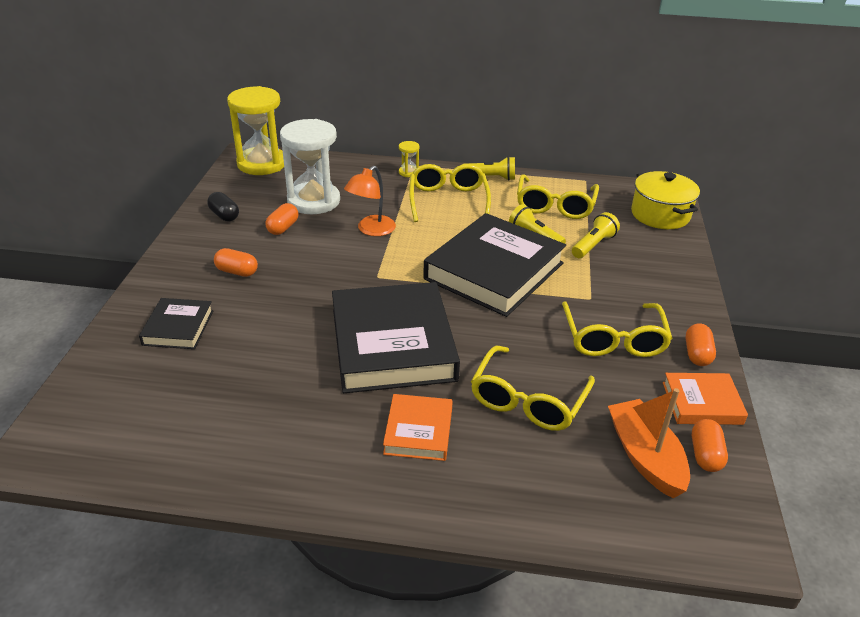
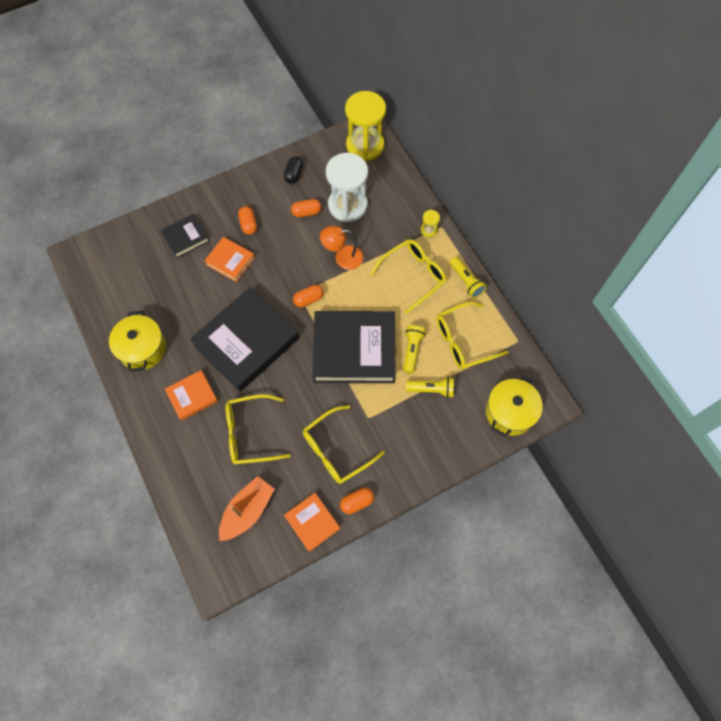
camera: 55 degrees right, 30 degrees up
(264, 307) = (230, 261): none -> orange book
(286, 448) = (142, 348): none -> yellow pot
(705, 455) = (269, 540): orange capsule -> orange capsule (308, 299)

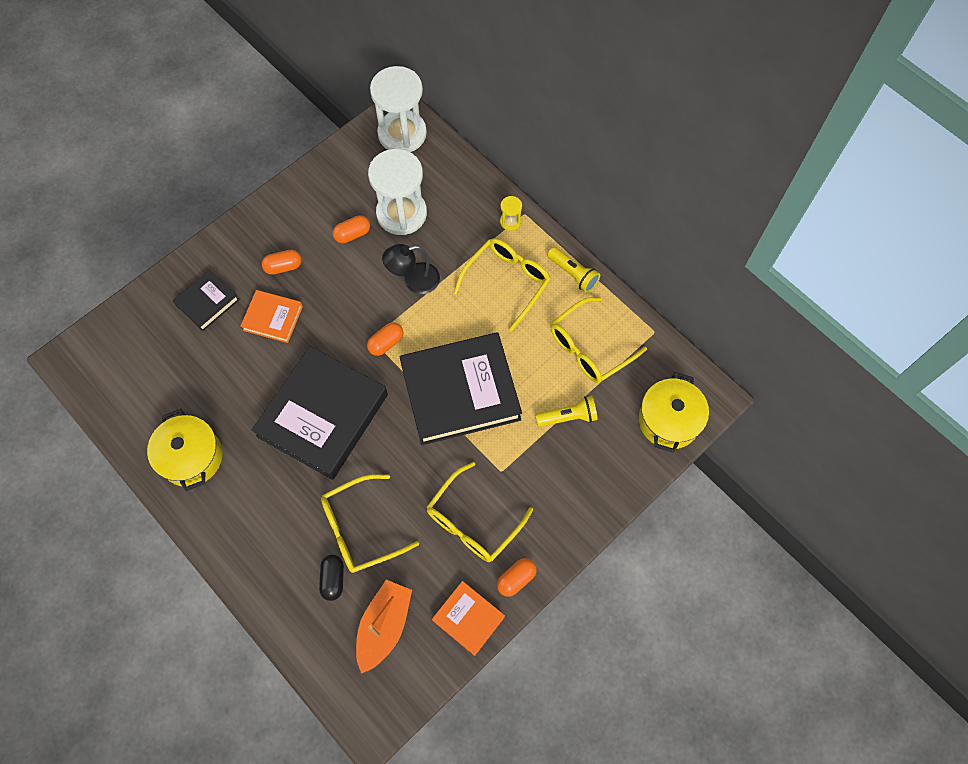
camera: 15 degrees left, 0 degrees up
(192, 396) = (273, 501): orange book -> none
(248, 224) = (283, 267): orange capsule -> orange capsule turned 75 degrees counterclockwise
(294, 174) = (323, 190): black capsule -> black capsule (333, 579)
(343, 257) = (414, 280): orange lamp -> black lamp
(365, 145) = (402, 134): yellow hourglass -> white hourglass
(412, 350) = (531, 375): yellow flashlight -> none

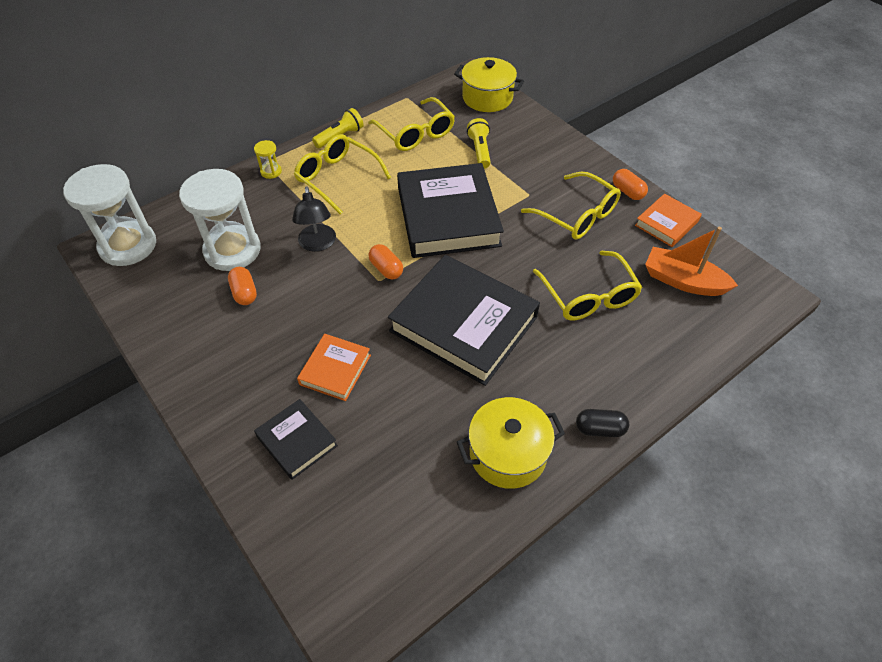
camera: 85 degrees left, 15 degrees down
(283, 267) = (268, 359): orange capsule -> none
(333, 579) = (642, 319): black capsule -> black capsule (599, 429)

